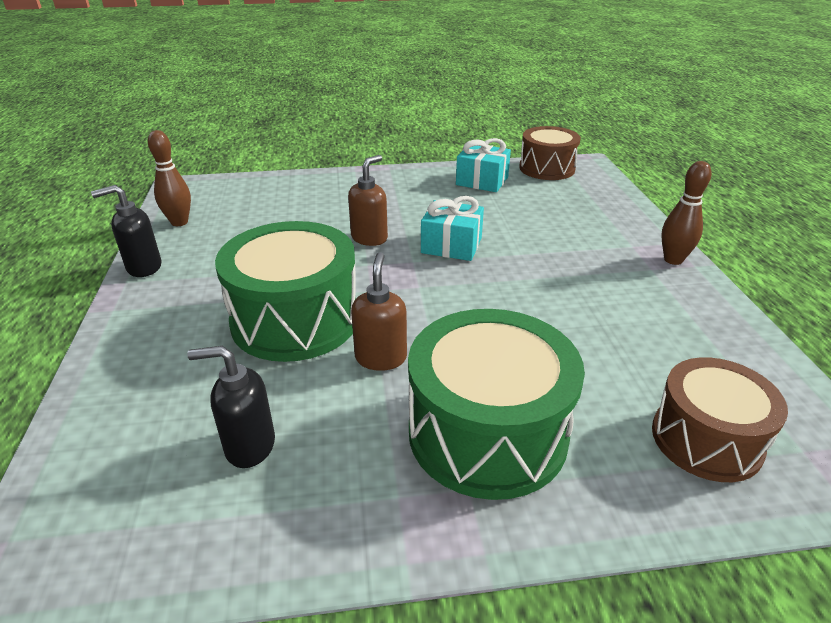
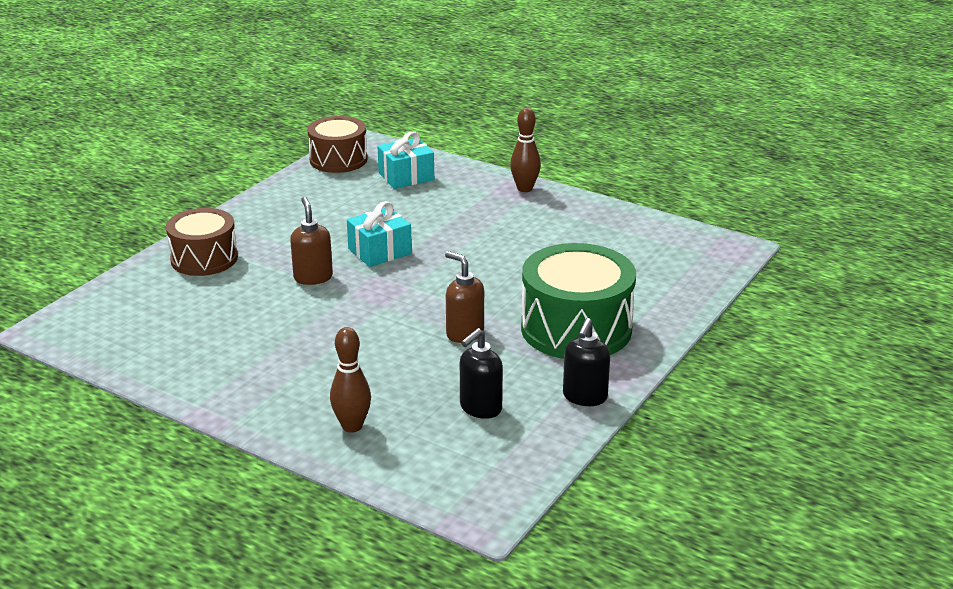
camera: 50 degrees left, 5 degrees down
(143, 267) = (186, 390): black soap dispenser -> black soap dispenser (584, 397)
(179, 222) = (128, 351): brown bowling pin -> brown bowling pin (352, 426)
(295, 319) = (374, 348): green drum -> none
(482, 181) = (309, 194): turquoise gift -> turquoise gift (406, 176)
(706, 439) = (664, 272): brown drum -> brown drum (204, 259)

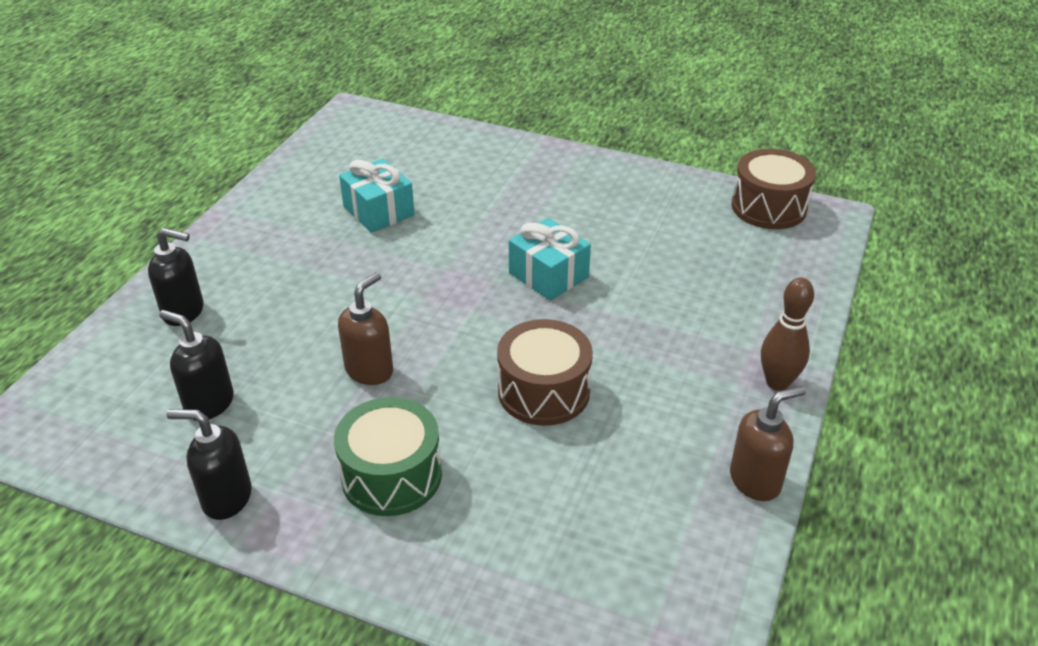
camera: 80 degrees right, 10 degrees up
(204, 259) = (497, 163): brown drum -> brown drum (543, 391)
(313, 277) = (475, 237): brown soap dispenser -> brown soap dispenser (755, 480)
(352, 426) = (184, 312): brown bowling pin -> black soap dispenser
(406, 176) = (753, 267): turquoise gift -> turquoise gift (379, 211)
(576, 328) = (391, 475): green drum -> green drum, size x0.65

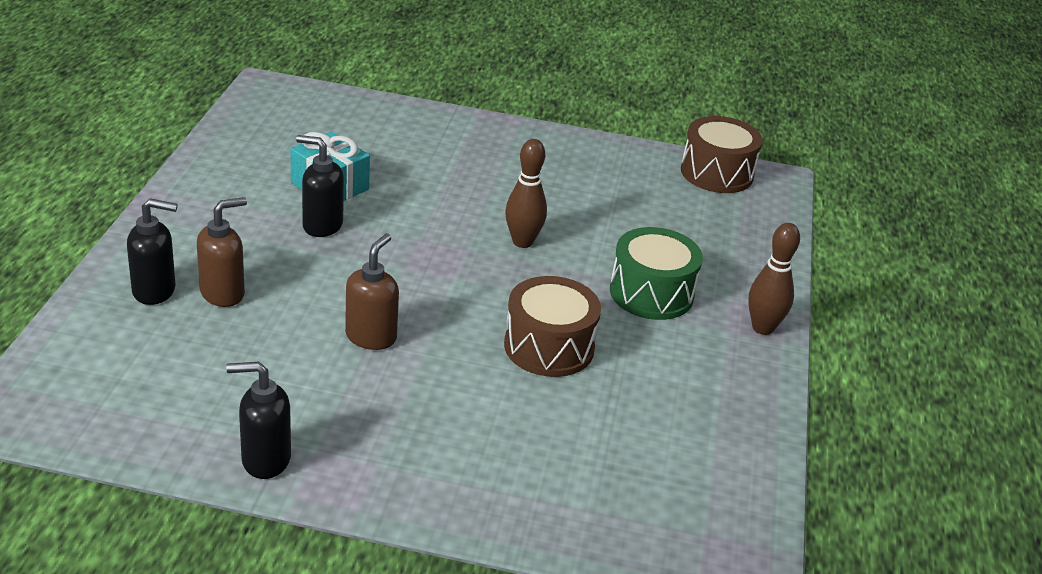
camera: 15 degrees left, 5 degrees down
(209, 403) = (215, 376): black soap dispenser -> black soap dispenser (322, 225)
(391, 475) = (424, 429): green drum -> green drum (651, 293)
(548, 275) = (522, 242): turquoise gift -> brown bowling pin
(755, 480) = (763, 411): brown soap dispenser -> brown soap dispenser (223, 293)

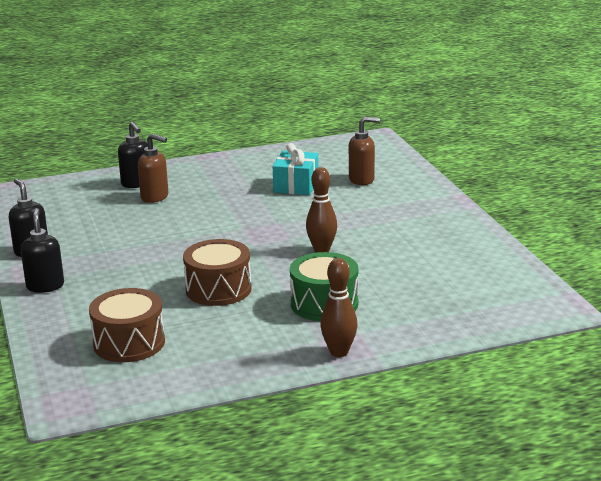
camera: 65 degrees right, 10 degrees down
(322, 225) = (252, 197): black soap dispenser -> black soap dispenser (45, 286)
(371, 337) = (164, 241): brown soap dispenser -> brown soap dispenser (362, 180)
(717, 173) = (526, 286): brown drum -> brown drum (129, 343)

